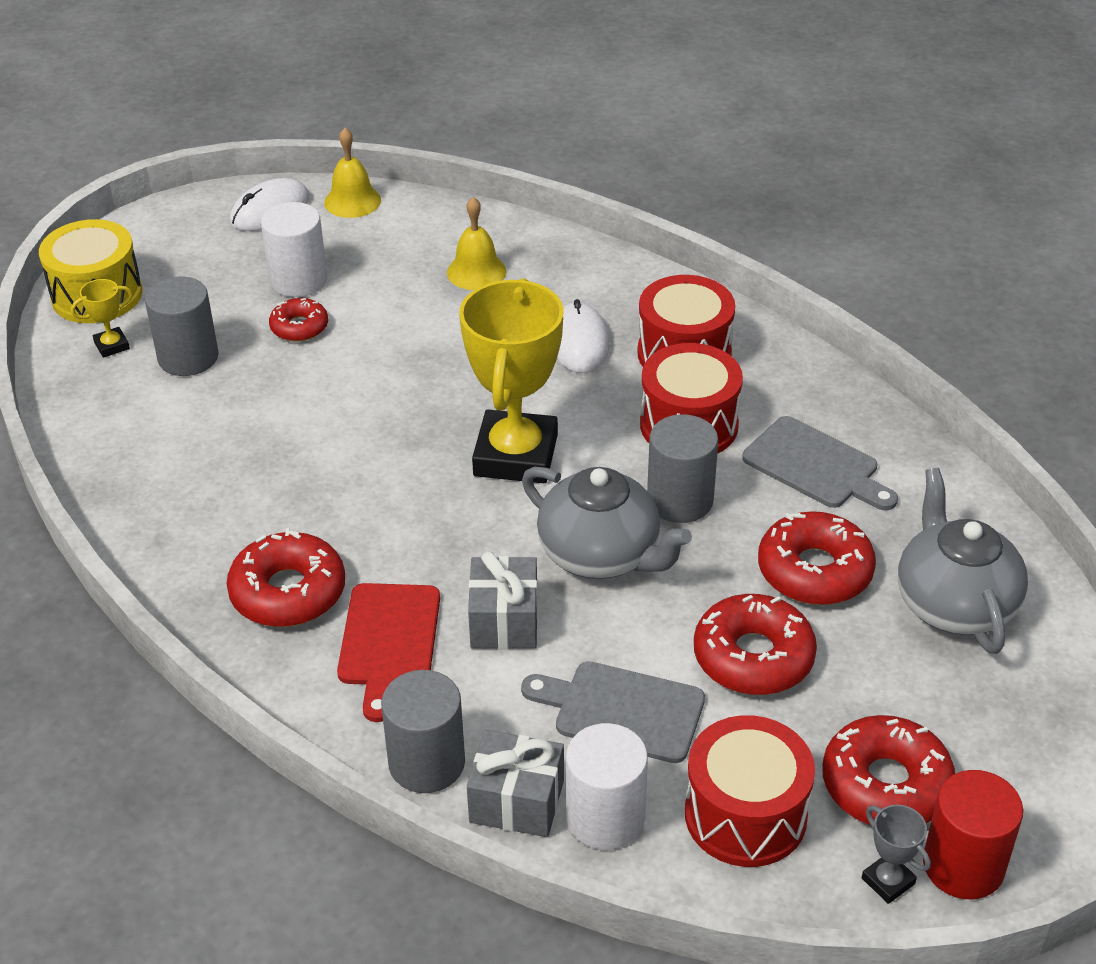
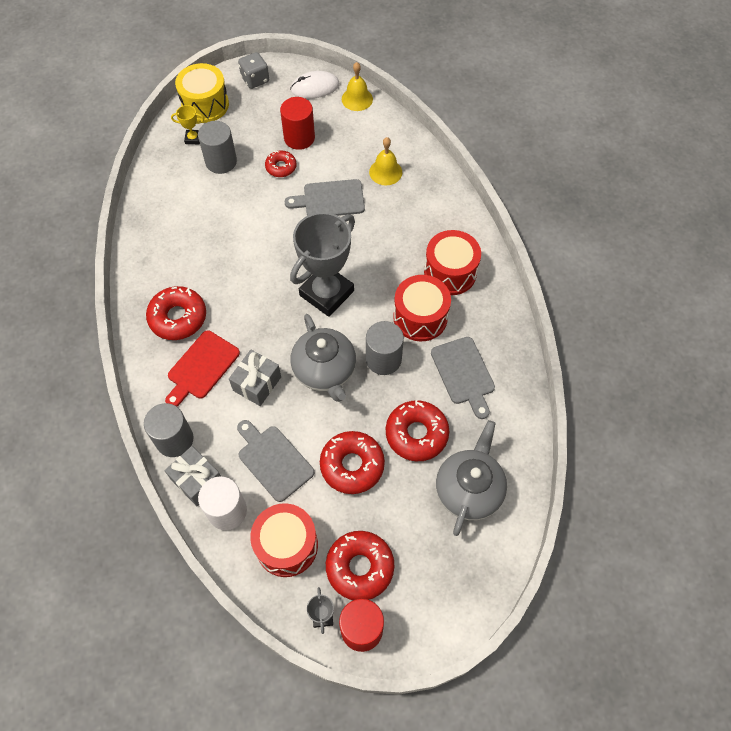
camera: 30 degrees right, 20 degrees up
(159, 234) = (255, 79): none -> grey dice
(298, 280) = (299, 138): white cylinder -> red cylinder
(417, 337) = (330, 199): none -> grey cutting board
(516, 455) = (326, 293): yellow trophy -> grey trophy
(579, 342) = (404, 240): white mouse -> none

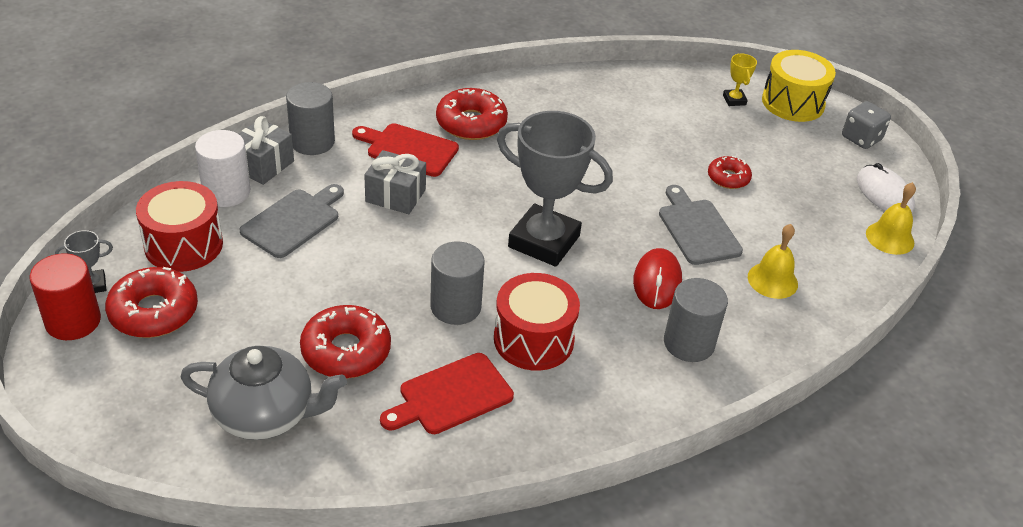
camera: 75 degrees right, 20 degrees down
(221, 161) = (710, 126): grey cylinder -> grey cylinder (689, 343)
(299, 138) = (786, 189): red cylinder -> none
(325, 371) = (425, 252): grey teapot -> none
(352, 465) = (293, 291): red donut -> none
(377, 235) = (657, 281): none -> red mouse
(450, 272) = (622, 367): red drum -> none
(463, 374) = (451, 396): grey cutting board -> red cutting board

